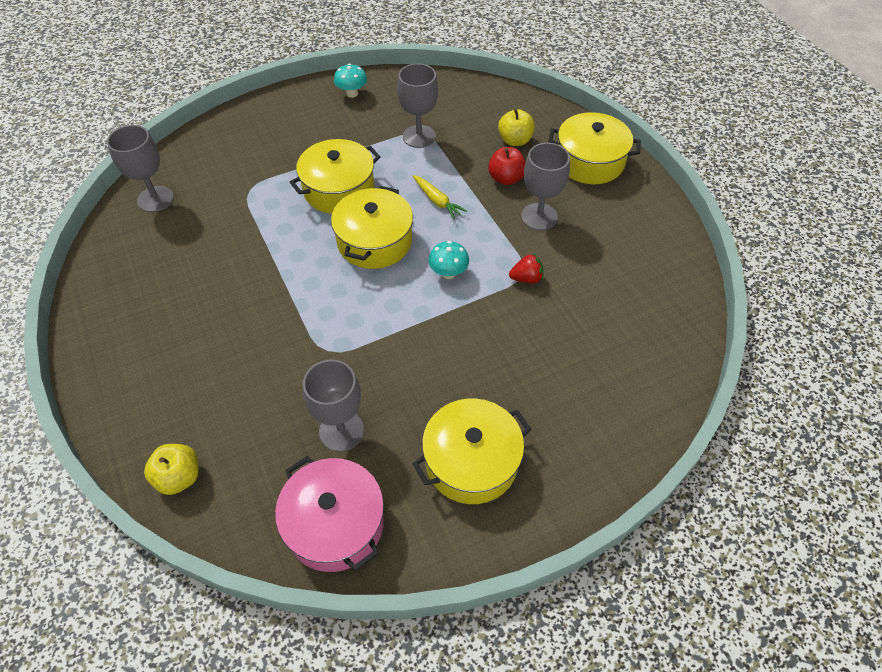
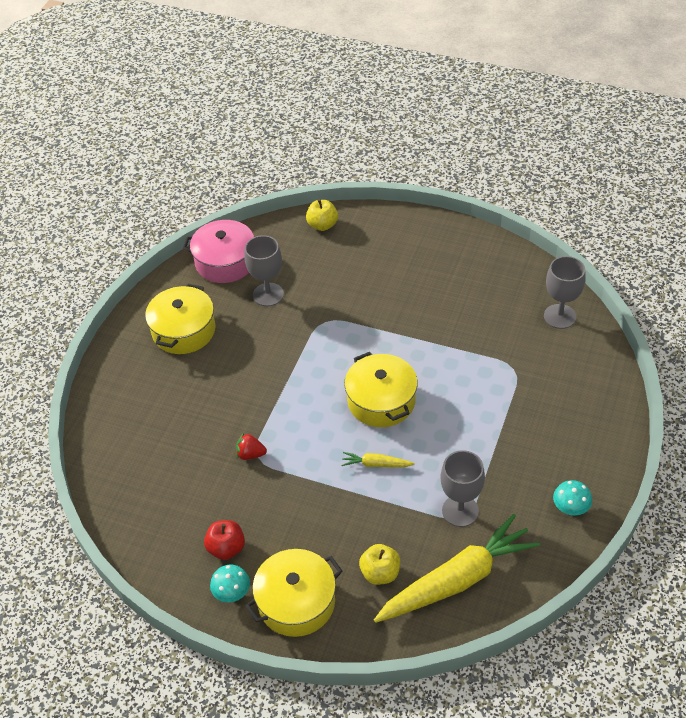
camera: 140 degrees right, 5 degrees down
(339, 189) = (456, 417): yellow pot -> none
(448, 273) = (307, 418): turquoise mushroom -> turquoise mushroom (232, 593)
(470, 107) = (457, 580): none -> yellow carrot
(506, 178) = (347, 526): red apple -> red apple (226, 548)
(526, 278) = (250, 454): red strawberry -> red strawberry turned 60 degrees clockwise
(539, 217) = (288, 511): grey goblet -> none

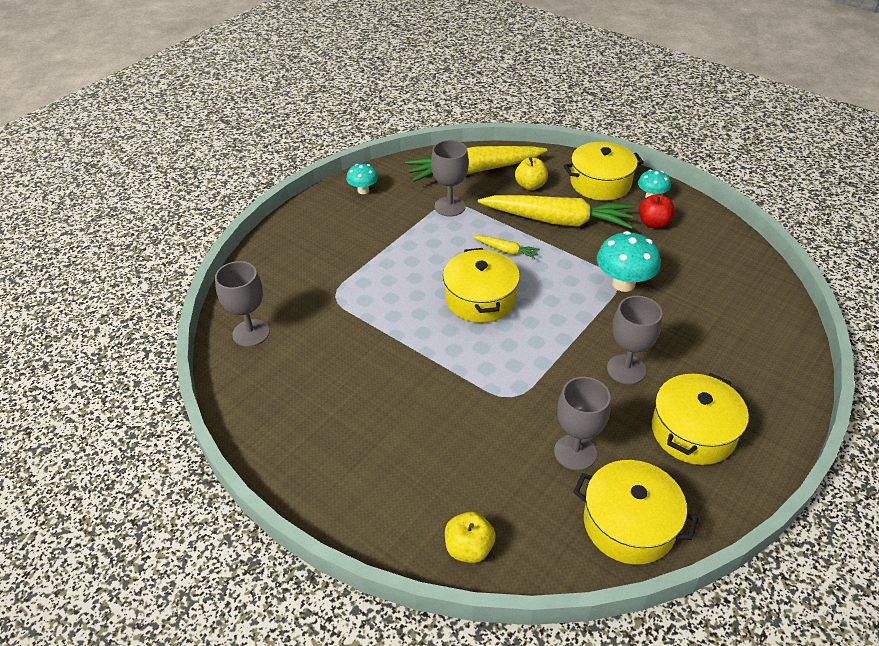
camera: 165 degrees left, 5 degrees down
(225, 262) = (629, 524): pink pot -> yellow pot
(238, 366) = (626, 369): none -> grey goblet
(250, 454) = (623, 283): red strawberry -> turquoise mushroom
(334, 522) = (557, 221): none -> yellow carrot

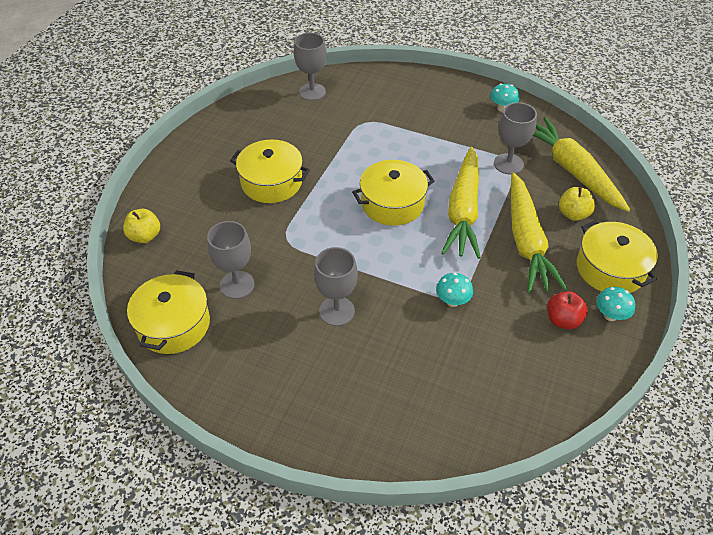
camera: 75 degrees right, 5 degrees up
(506, 250) = (463, 211): yellow carrot -> yellow carrot, size x2.35
(623, 283) = (452, 301): turquoise mushroom -> turquoise mushroom, size x0.59
(693, 431) = (274, 364): yellow pot -> yellow pot (271, 182)

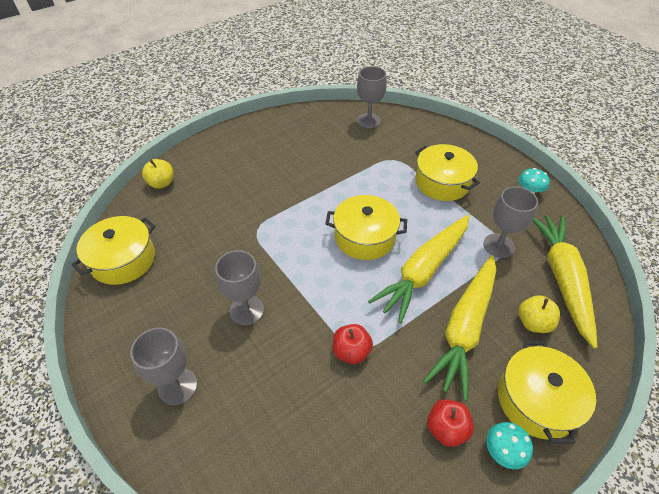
camera: 30 degrees right, 0 degrees up
(237, 285) = (191, 250): grey goblet -> grey goblet (177, 386)
(271, 182) = (282, 179): yellow pot -> yellow pot (442, 182)
(452, 301) = (351, 351): turquoise mushroom -> red apple

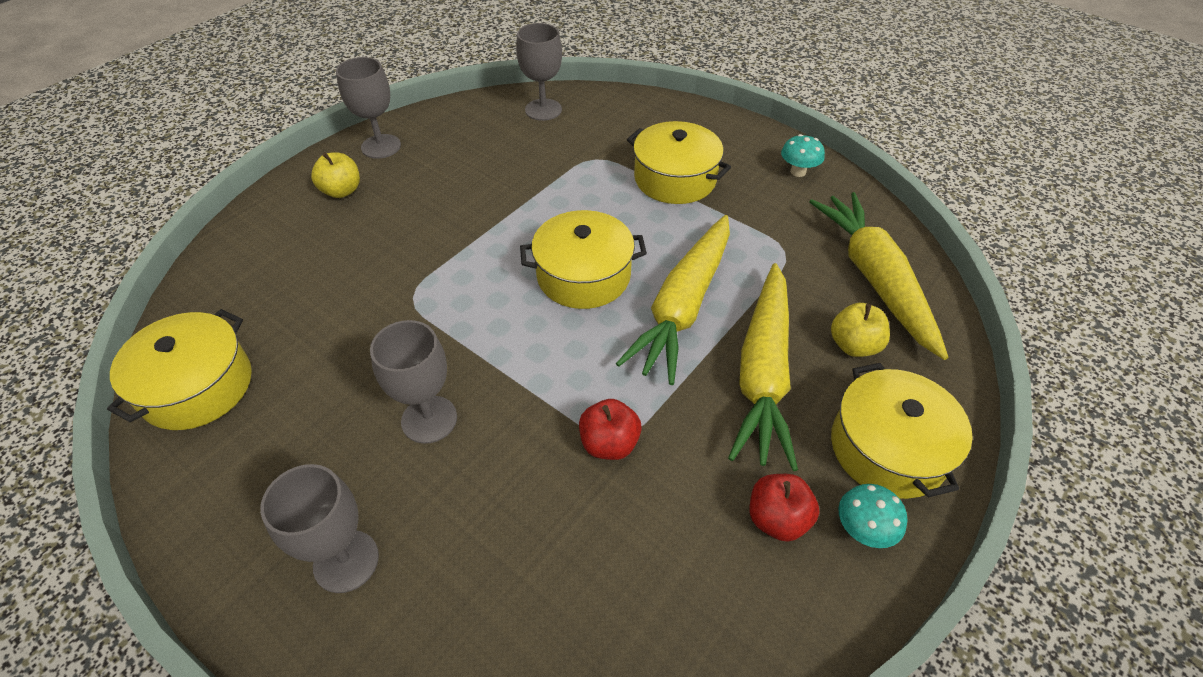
camera: 15 degrees left, 0 degrees up
(161, 183) = (233, 255): yellow apple -> yellow apple (342, 191)
(499, 246) = (778, 251): grey goblet -> grey goblet (381, 146)

